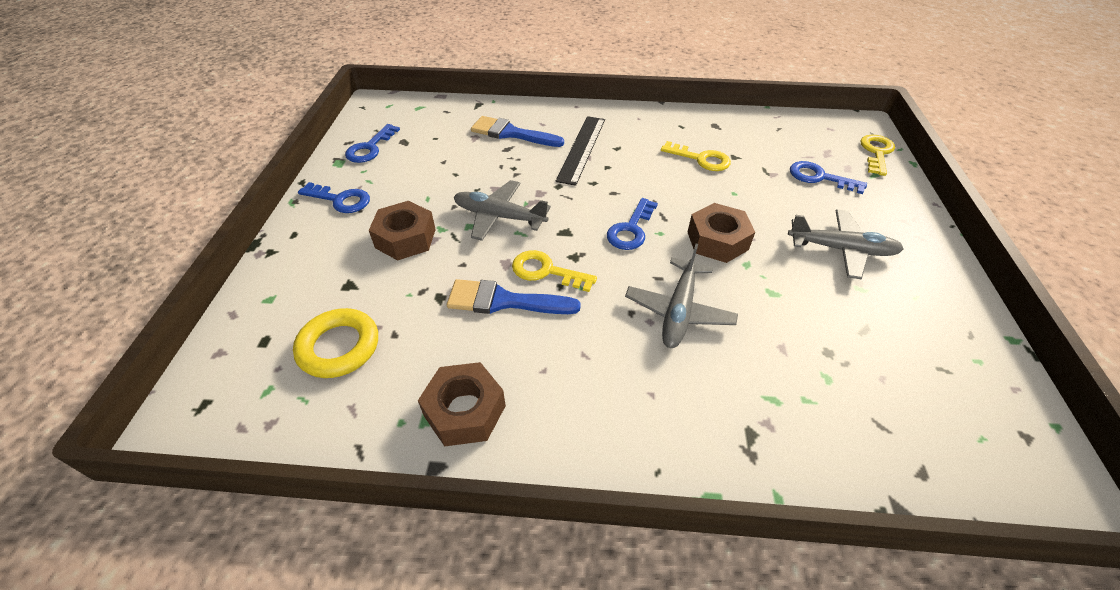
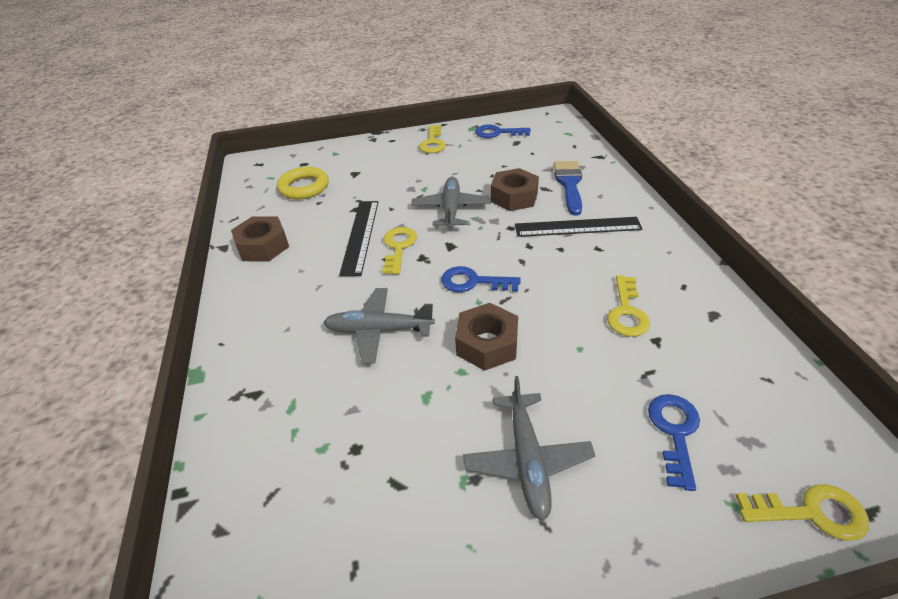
camera: 75 degrees right, 5 degrees down
(340, 200) = (433, 143): blue key -> yellow key
(405, 238) = (406, 178): brown nut -> brown nut (514, 197)
(504, 301) = (360, 236): blue brush -> black ruler

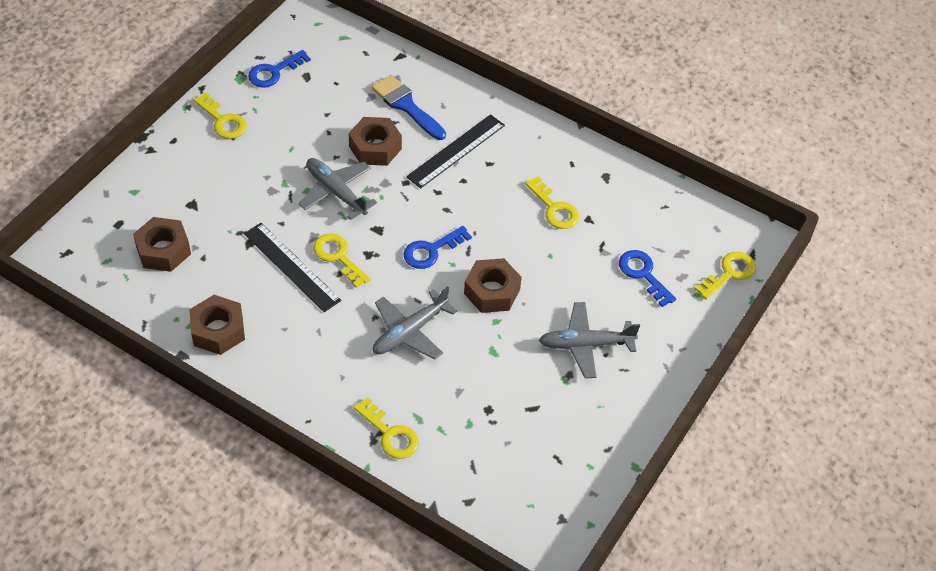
camera: 50 degrees left, 10 degrees up
(253, 401) = (390, 434): none -> yellow key
(304, 187) = (163, 250): yellow ring -> brown nut
(527, 460) = (585, 344): grey plane -> grey plane turned 135 degrees clockwise

